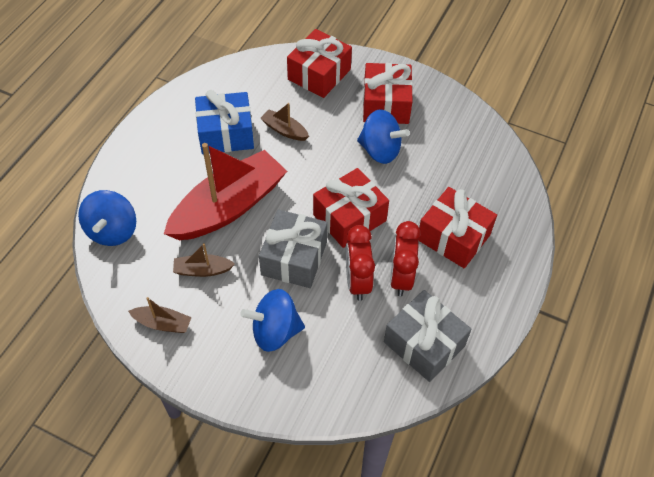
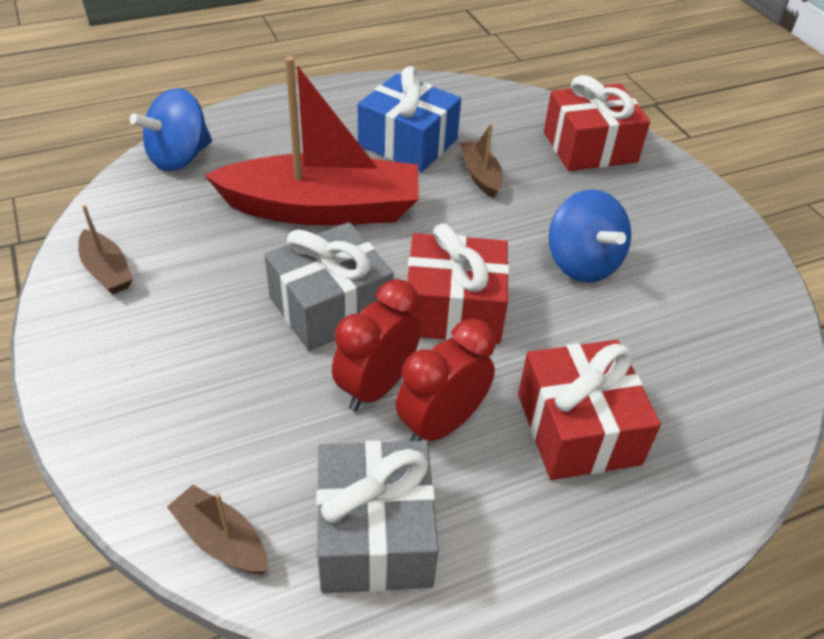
camera: 40 degrees right, 10 degrees down
(202, 270) = (215, 249): brown boat -> brown boat (221, 540)
(275, 331) = (207, 368): blue spinning top -> none
(386, 104) = (647, 221): red gift -> none

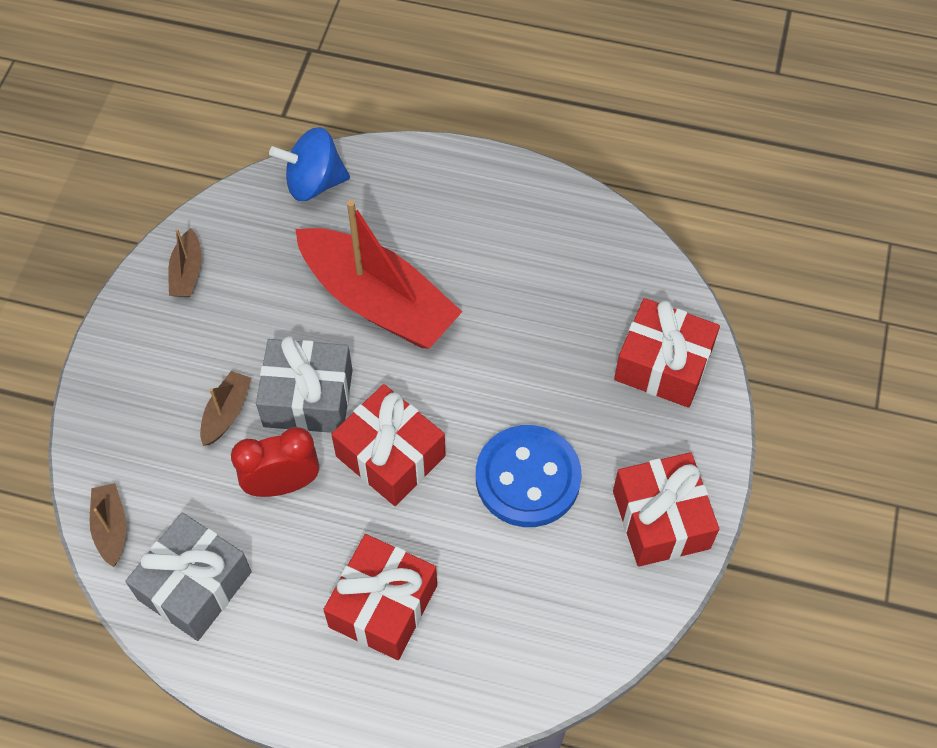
camera: 40 degrees right, 15 degrees up
(408, 142) = (507, 268): blue gift -> none
(441, 424) = (298, 540): red clock -> none
(480, 175) = (534, 340): brown boat -> brown boat (226, 413)
(582, 263) = (528, 478): blue spinning top -> blue button
(707, 237) = (661, 519): none -> red gift

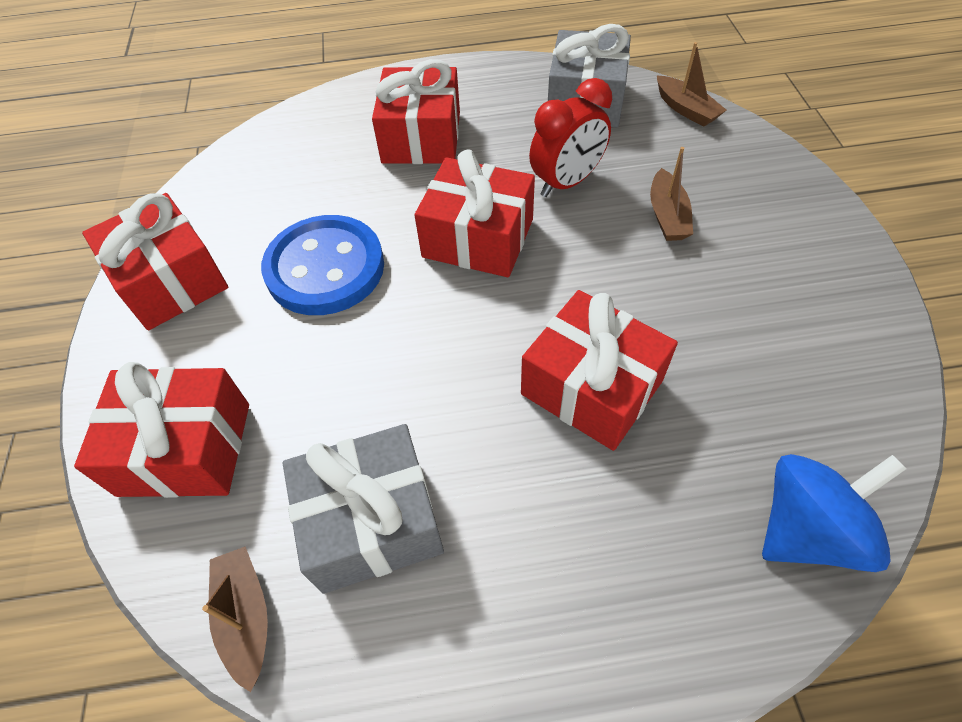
camera: 160 degrees right, 5 degrees down
(187, 272) = (844, 331): brown boat -> brown boat (246, 617)
(308, 398) = (597, 257): grey gift -> grey gift (372, 521)
(378, 301) = (591, 387): red boat -> red gift

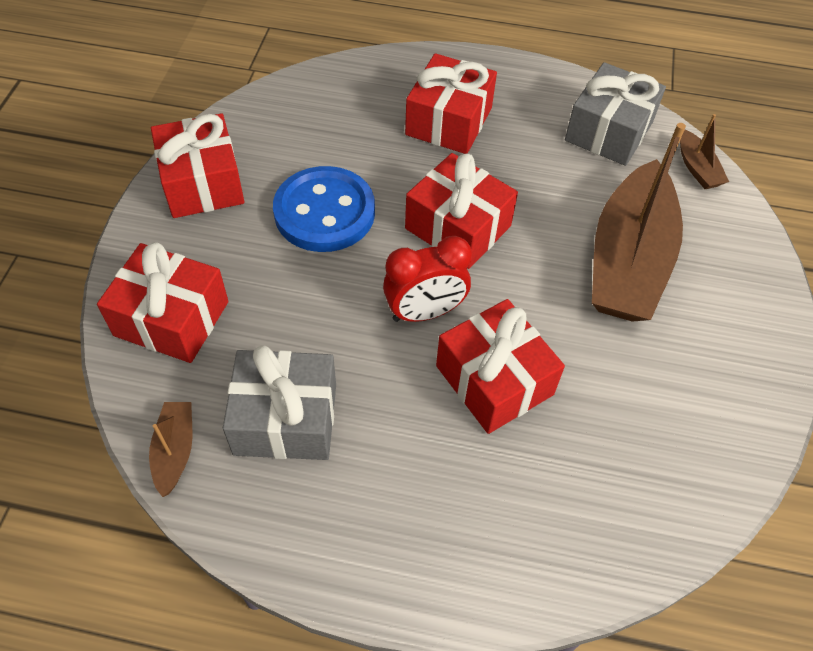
camera: 15 degrees right, 0 degrees up
(566, 183) = (555, 202): red clock -> red clock (425, 312)
(667, 216) = (628, 260): brown boat -> brown boat, size x2.36
(807, 529) = (609, 545): blue spinning top -> none

